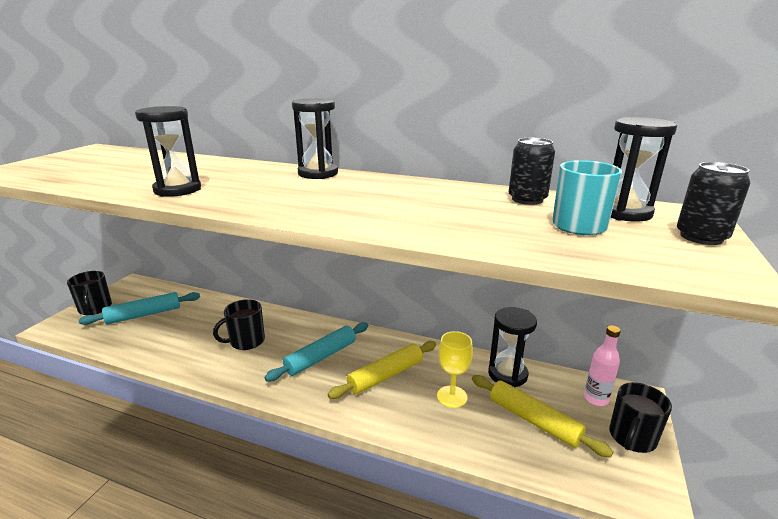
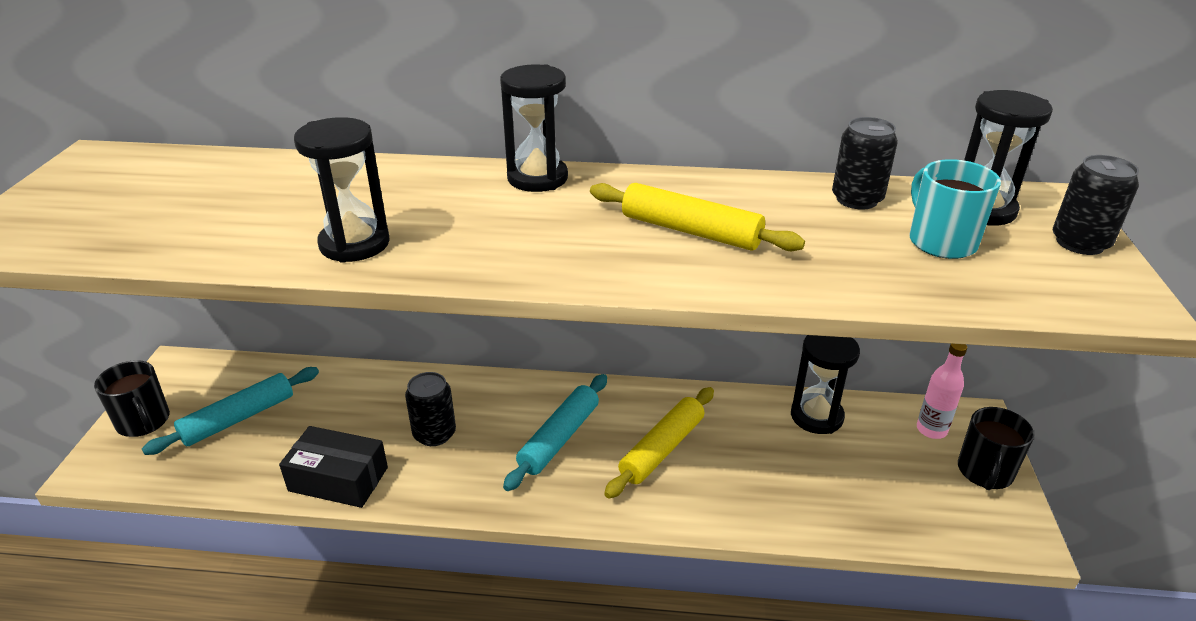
camera: 15 degrees left, 10 degrees up
(174, 356) = (338, 479): none -> black box
(246, 341) = (434, 434): black mug -> black can
(452, 396) = (760, 462): yellow goblet -> none
(533, 420) = (870, 474): yellow rolling pin -> yellow rolling pin (690, 231)

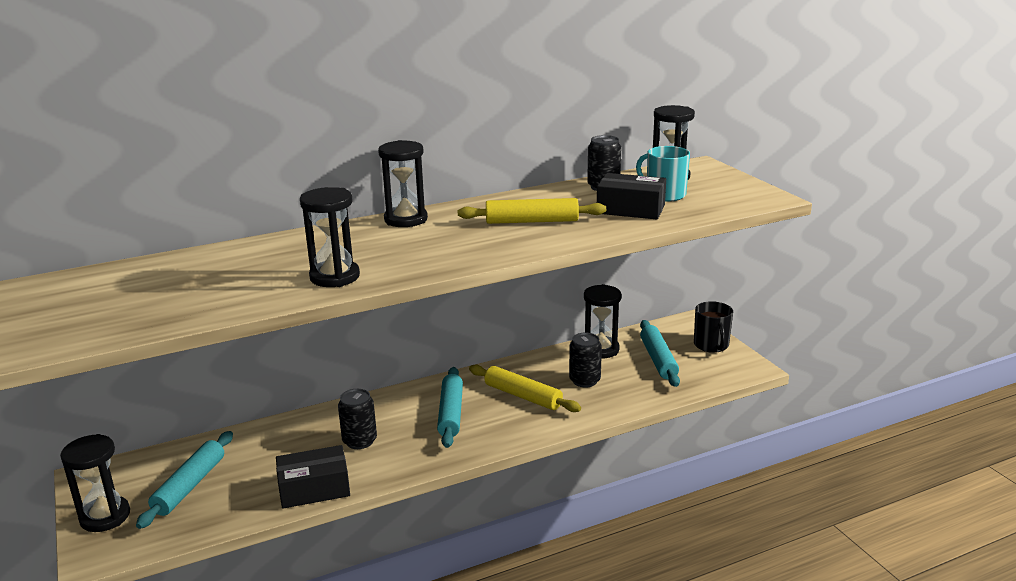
camera: 30 degrees left, 10 degrees down
(144, 422) = (105, 516): black mug -> black hourglass
(662, 449) = (523, 396): yellow rolling pin -> yellow rolling pin turned 60 degrees counterclockwise
(859, 253) = (630, 209): none -> black box
(886, 465) = (658, 359): none -> turquoise rolling pin
(931, 430) = (669, 335): pink bottle -> none
(1080, 243) = (727, 180): black can -> black can (584, 380)

